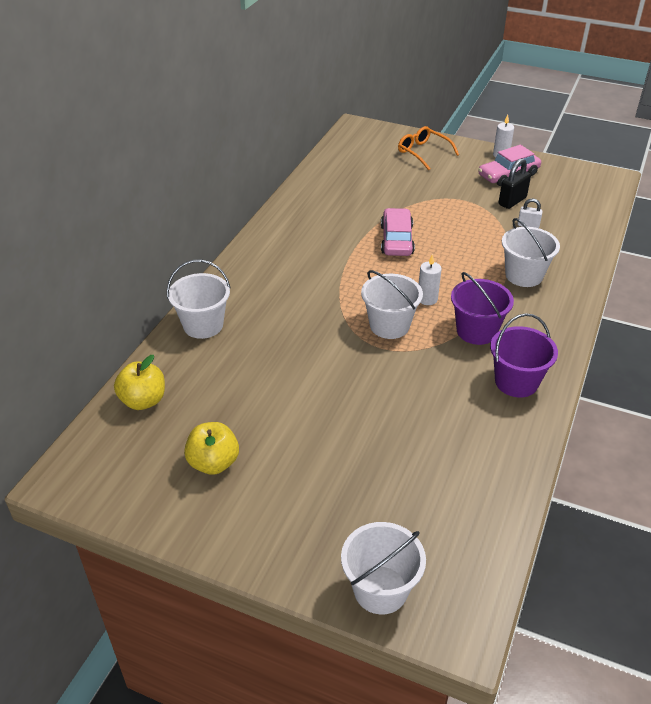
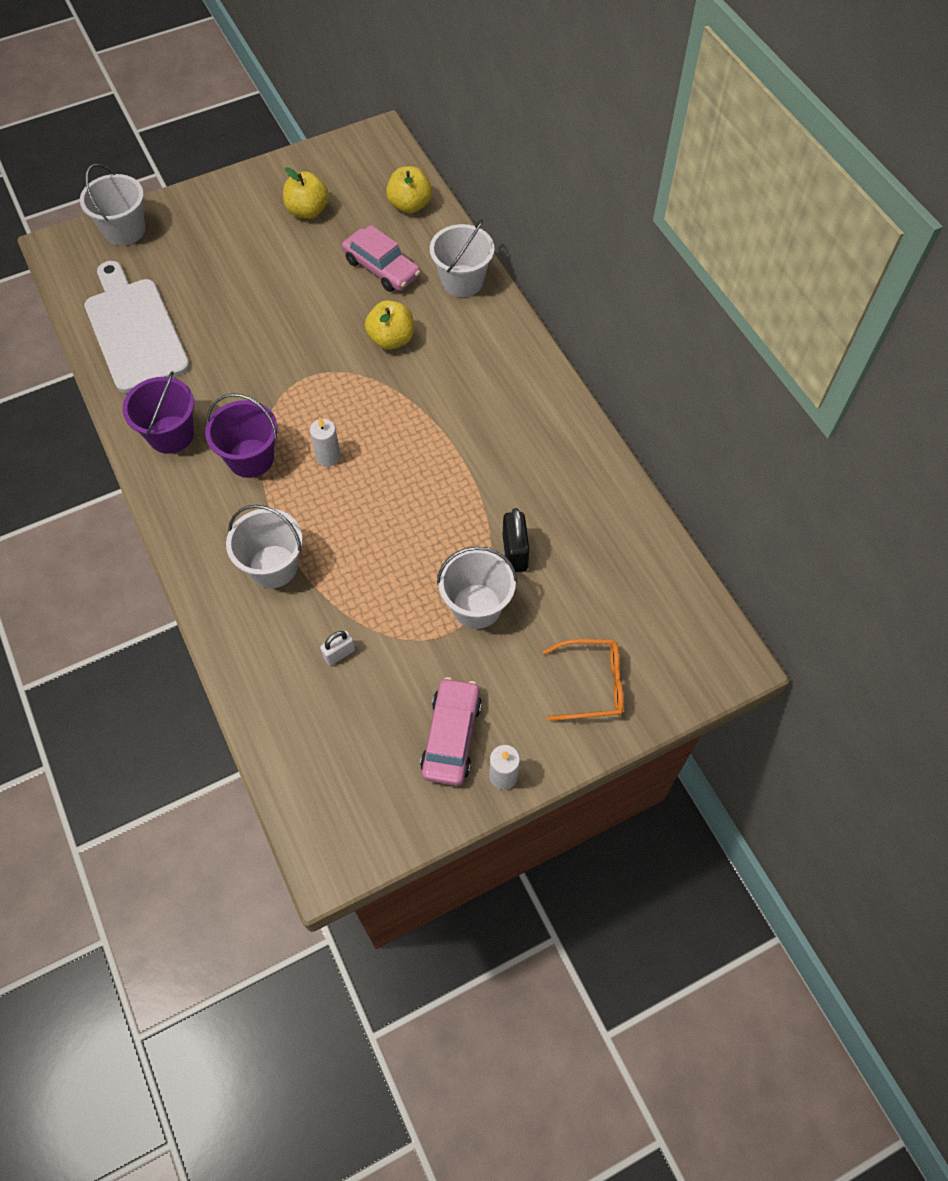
camera: 130 degrees right, 20 degrees up
(299, 328) = (391, 339): none -> yellow apple
(389, 325) = (326, 402): white bucket -> white bucket (476, 606)
(396, 240) = (439, 505): pink car -> pink car (381, 268)
(469, 478) = (134, 330): none -> white cutting board
(512, 201) = (396, 683): black padlock -> black padlock (514, 552)

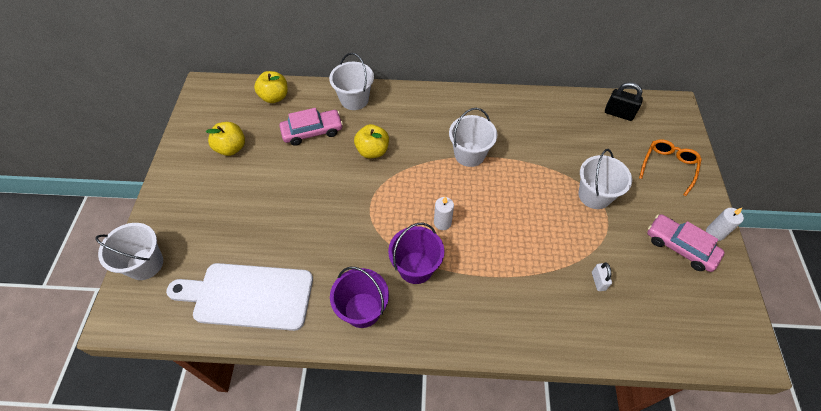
camera: 60 degrees left, 5 degrees down
(273, 566) = (512, 291): white bucket -> white bucket (469, 154)
(514, 552) = (565, 162): black padlock -> black padlock (618, 113)

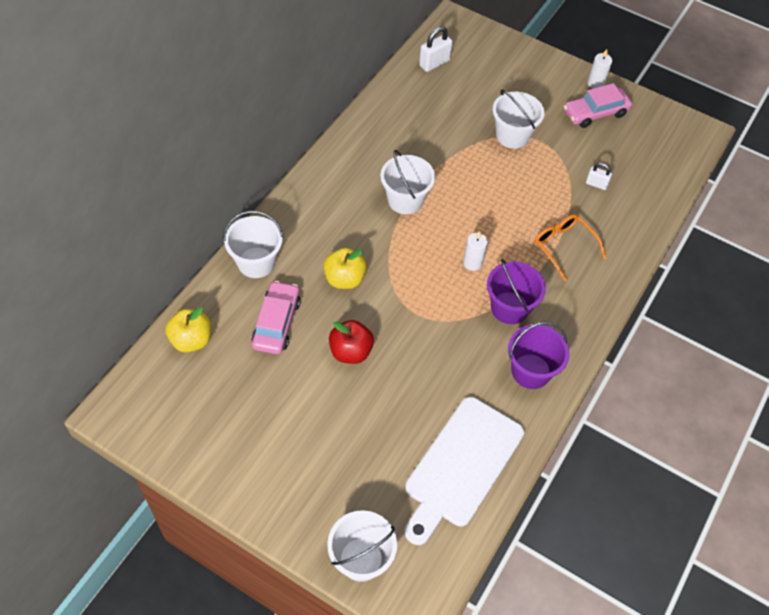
camera: 65 degrees left, 0 degrees up
(231, 148) = (244, 415): yellow apple -> none
(312, 182) = (350, 352): none -> red apple
(618, 113) = (434, 63): black padlock -> white padlock
(668, 167) = (515, 69): orange glasses -> orange glasses (564, 247)

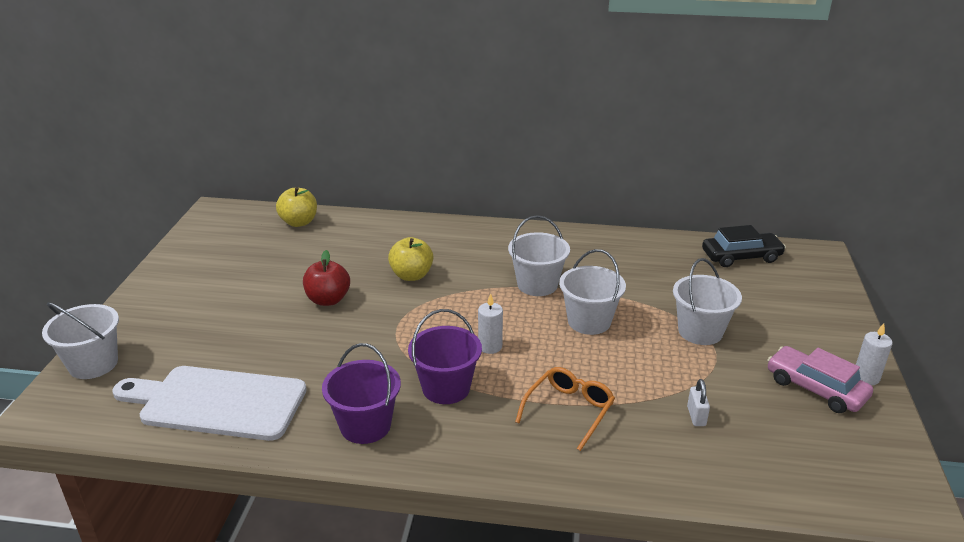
camera: 70 degrees right, 25 degrees down
(256, 262) = (398, 229): white bucket -> white bucket (589, 321)
(276, 323) = (339, 254): pink car -> none
(434, 63) = (741, 257): white padlock -> black car

